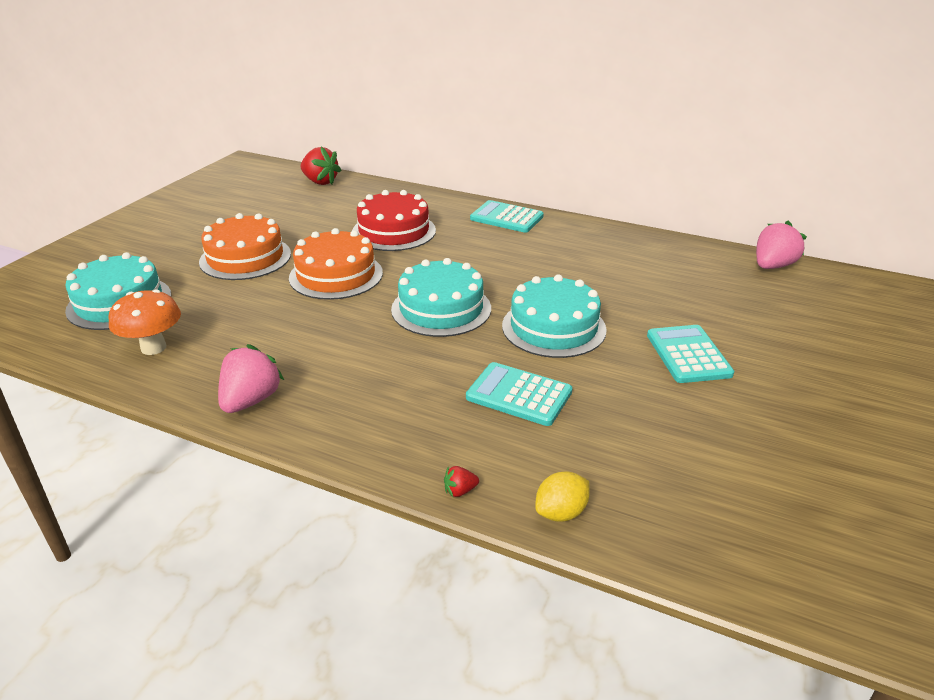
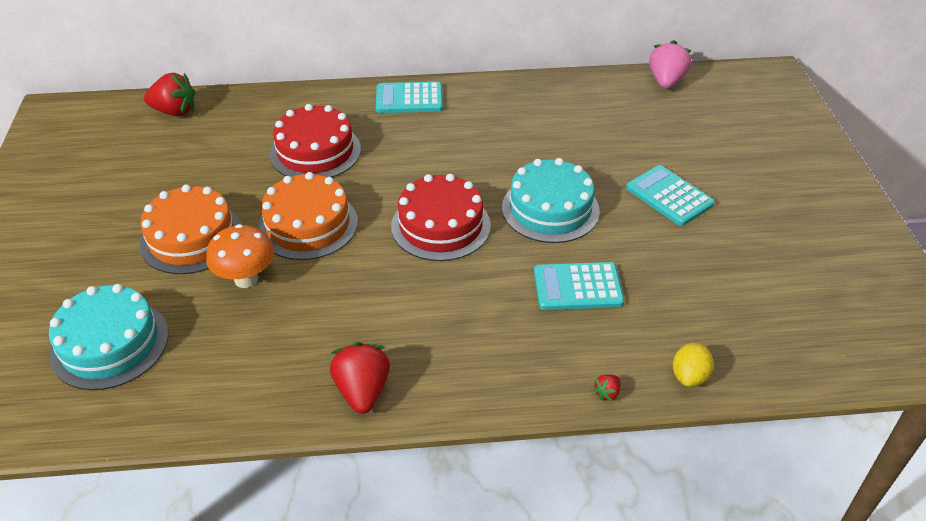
camera: 30 degrees left, 10 degrees up
(153, 348) = (207, 379): orange mushroom -> orange mushroom (246, 279)
(251, 400) = (362, 391): pink strawberry -> red strawberry
(441, 309) = (441, 226): turquoise cake -> red cake

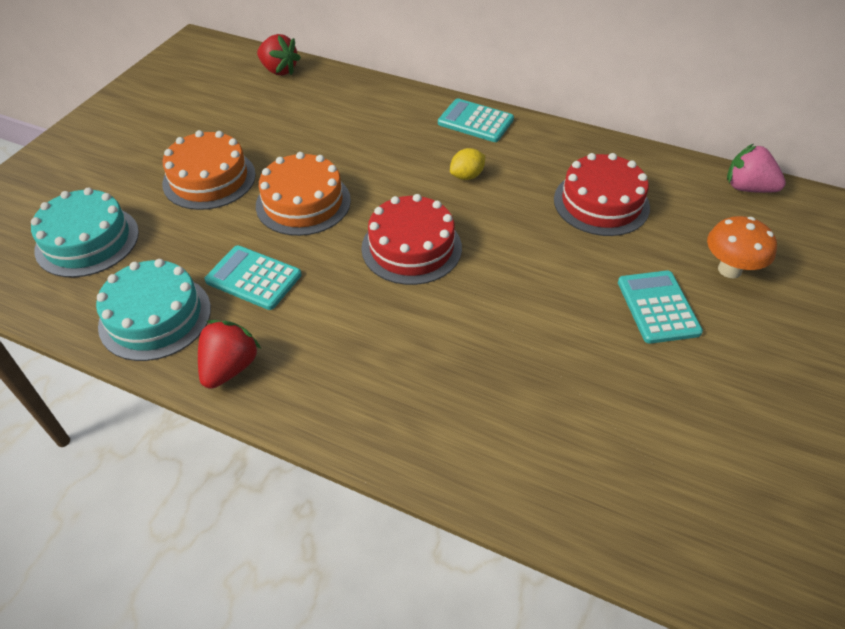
camera: 30 degrees right, 5 degrees up
(246, 279) = (220, 230): orange mushroom -> orange mushroom (729, 270)
(315, 151) = (359, 141): red cake -> red cake (601, 203)
(550, 209) = (524, 272): turquoise cake -> turquoise cake (155, 316)
(577, 287) = (491, 359): turquoise calculator -> turquoise calculator (253, 278)
(607, 393) = (436, 477): red strawberry -> none
(666, 81) = (747, 188): pink strawberry -> pink strawberry turned 105 degrees counterclockwise
(689, 376) = (532, 502): yellow lemon -> yellow lemon (467, 176)

